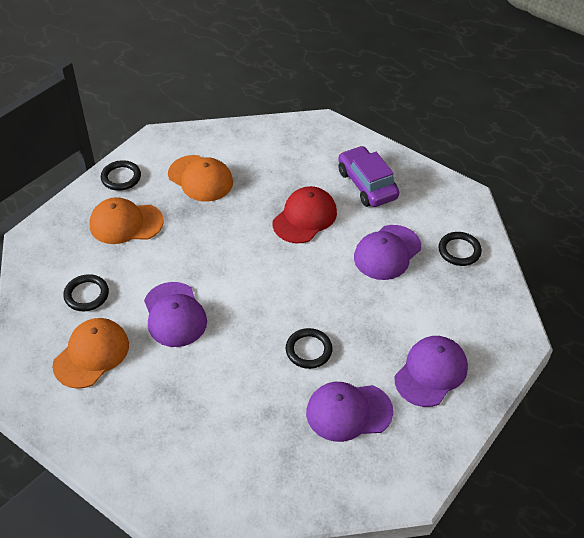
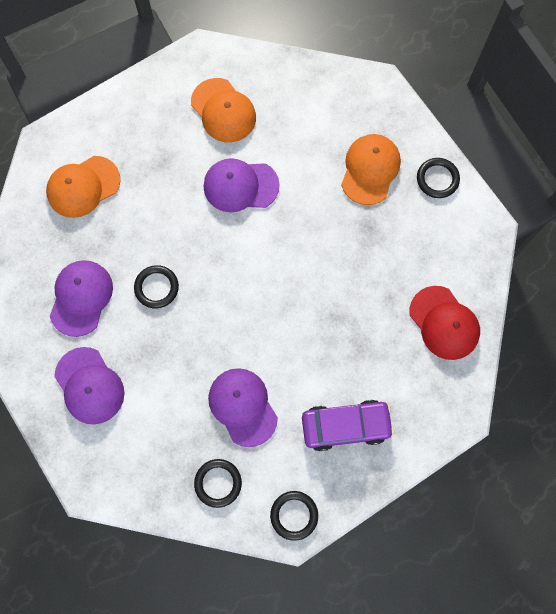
camera: 110 degrees right, 25 degrees up
(86, 295) = (291, 119): black ring -> black ring (294, 515)
(200, 178) = (411, 255): orange cap -> orange cap (83, 187)
(305, 217) = (319, 342): red cap -> red cap (444, 323)

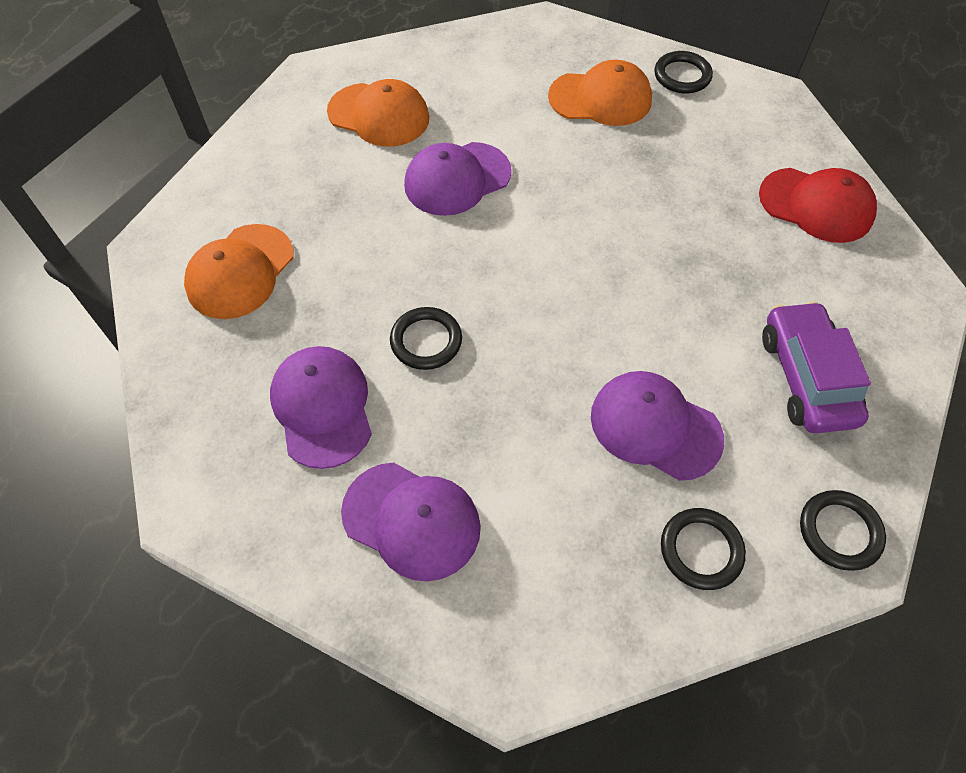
camera: 30 degrees left, 15 degrees down
(345, 426) = (806, 377): purple car -> purple car turned 60 degrees counterclockwise
(370, 170) = (600, 98): orange cap -> orange cap turned 105 degrees clockwise

